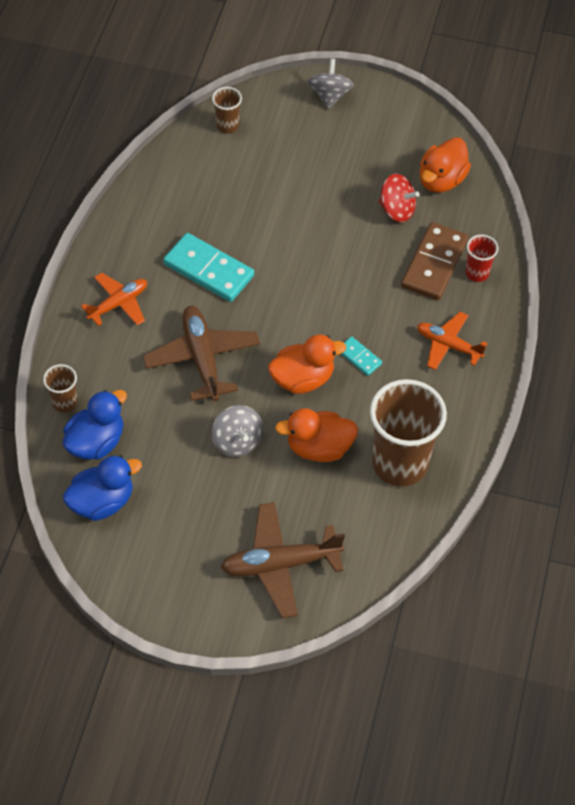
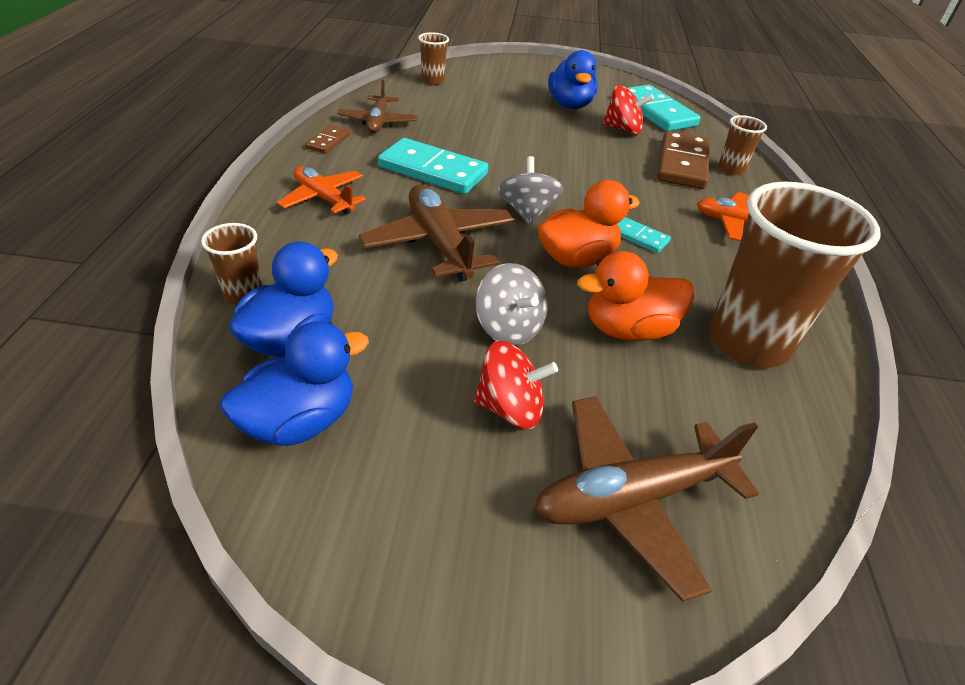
camera: 10 degrees left, 15 degrees down
(118, 304) = (323, 198): orange plane -> orange plane turned 90 degrees counterclockwise
(123, 228) = (328, 141): none -> brown domino
(168, 198) = (378, 122): none -> brown plane
(225, 502) = (510, 408): none -> red spinning top
(329, 95) = (526, 67): grey spinning top -> grey spinning top (527, 212)
(357, 168) = (570, 105): none -> blue duck
(441, 180) = (656, 112): orange duck -> turquoise domino
(477, 273) = (731, 169): red cup -> brown cup

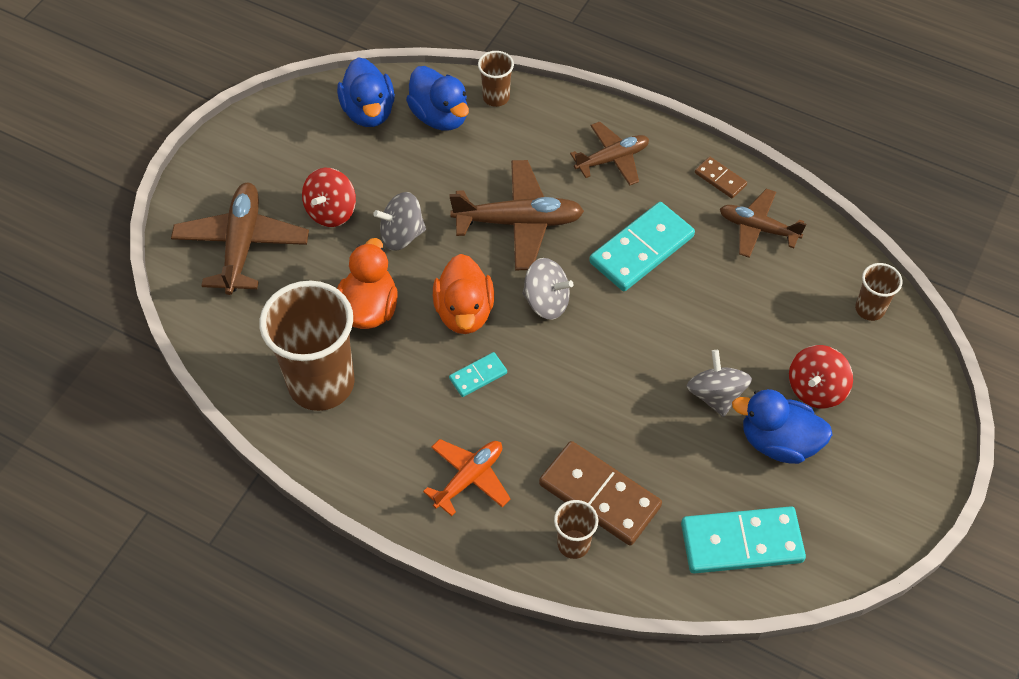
camera: 115 degrees right, 15 degrees up
(323, 198) = (612, 159): orange plane -> brown plane
(553, 128) = (715, 395): none -> grey spinning top
(623, 129) = (698, 473): red spinning top -> red spinning top (815, 389)

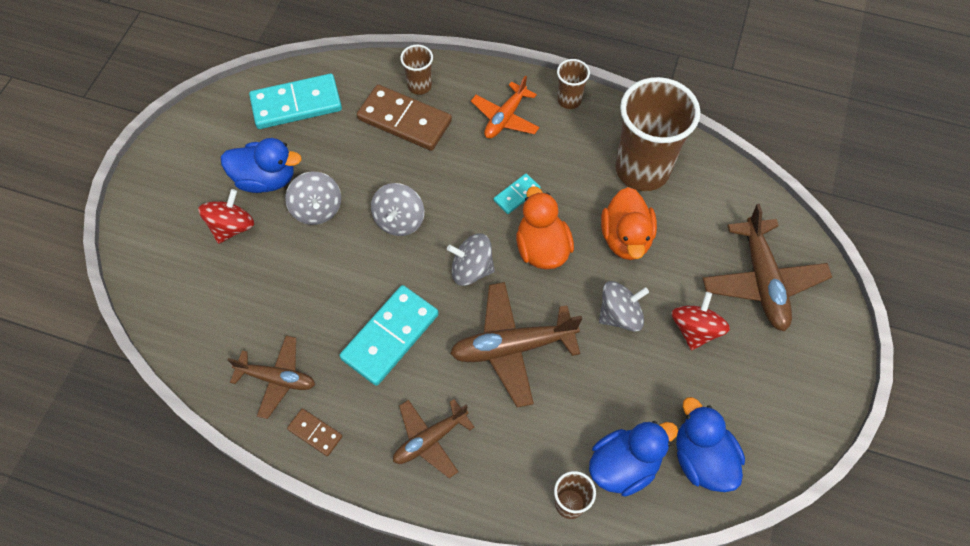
camera: 170 degrees right, 5 degrees up
(440, 116) = (624, 465): blue duck -> blue duck turned 105 degrees clockwise
(620, 367) = (399, 220): none -> grey spinning top
(869, 309) = (176, 308): brown cup -> brown cup (569, 100)

